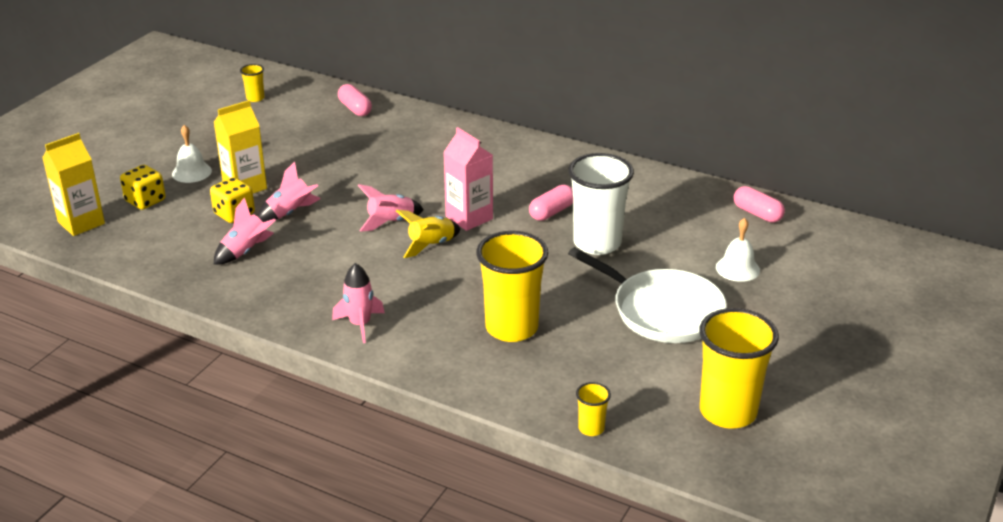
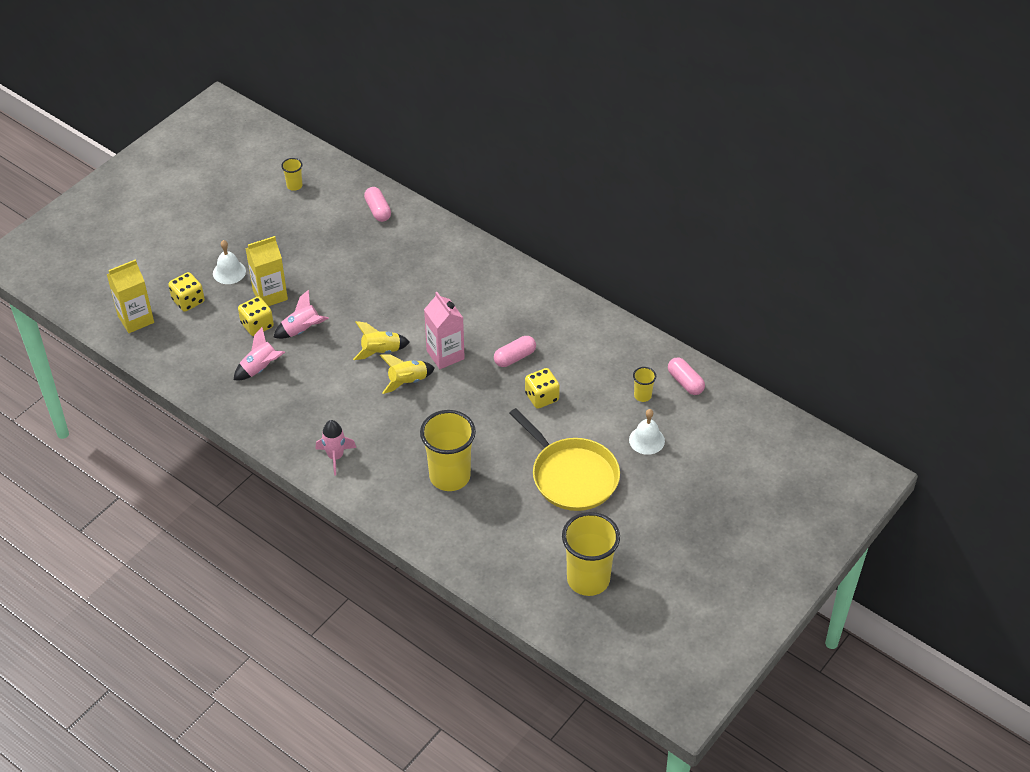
camera: 10 degrees right, 15 degrees up
(391, 222) = (381, 351): pink rocket -> yellow rocket
(591, 428) = (483, 579): yellow cup -> yellow cup (642, 395)
(597, 243) = (541, 397): white cup -> yellow dice
(662, 311) = (571, 476): white pan -> yellow pan

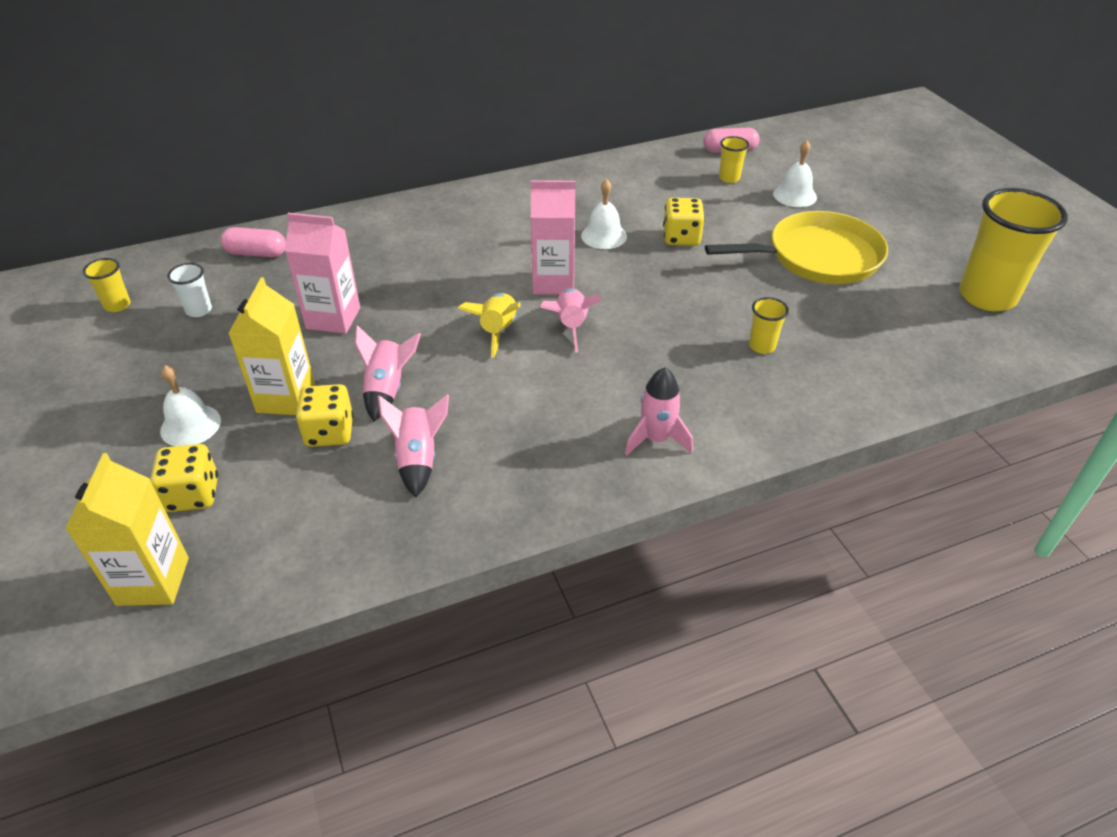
camera: 60 degrees left, 5 degrees down
(312, 219) = (199, 310): none -> white cup
(344, 277) = (333, 318): none -> pink carton
(407, 381) = (570, 326): yellow rocket -> pink rocket
(450, 476) = (762, 346): yellow cup -> yellow cup, size x0.45
(514, 357) = (604, 236): pink capsule -> white bell

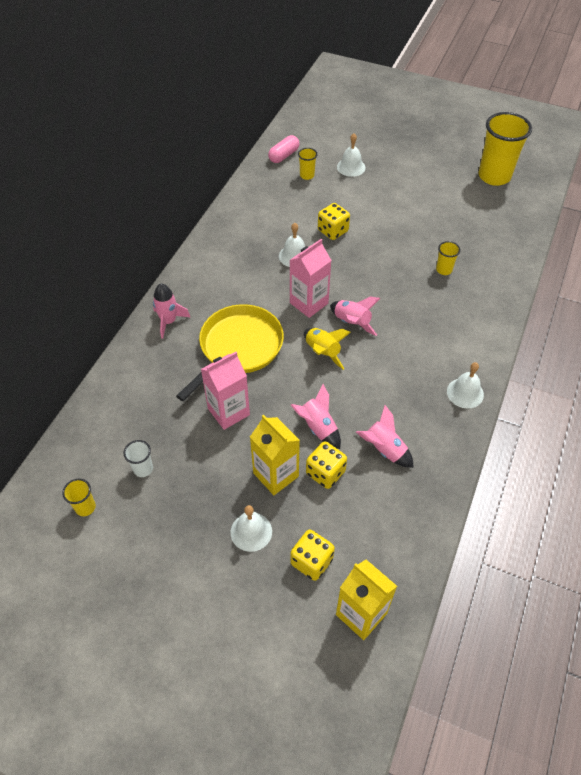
camera: 45 degrees left, 10 degrees up
(256, 253) = (117, 408): pink capsule -> none
(594, 477) = (465, 393): none -> white bell
(656, 439) = (464, 353): pink rocket -> pink rocket (169, 321)
(817, 257) = (405, 200): yellow pan -> yellow pan (238, 348)

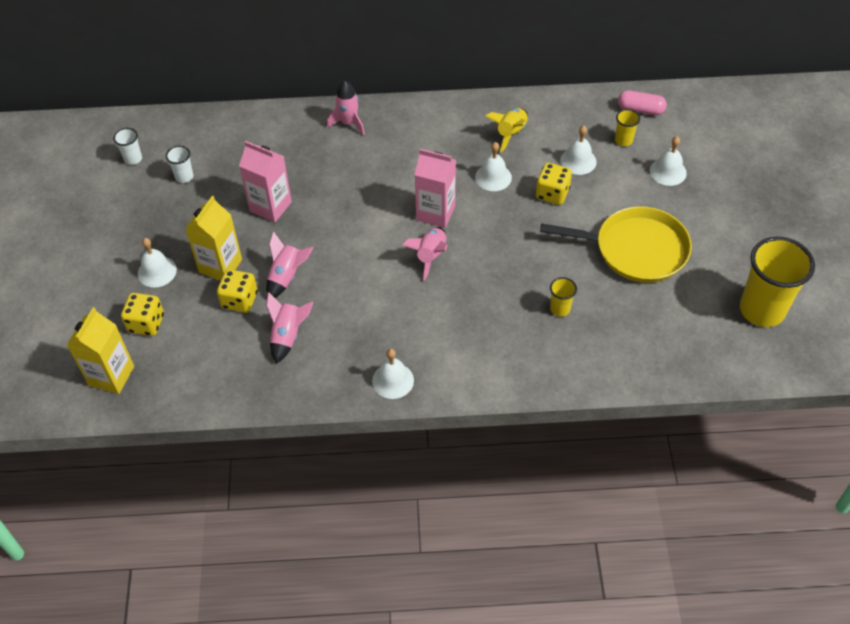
camera: 65 degrees right, 0 degrees up
(85, 507) = (133, 159): yellow cup -> white cup
(238, 348) = (347, 183): yellow pan -> yellow pan (635, 249)
(310, 205) = (578, 161): none -> white bell
(322, 352) = (378, 247): yellow rocket -> yellow rocket (510, 133)

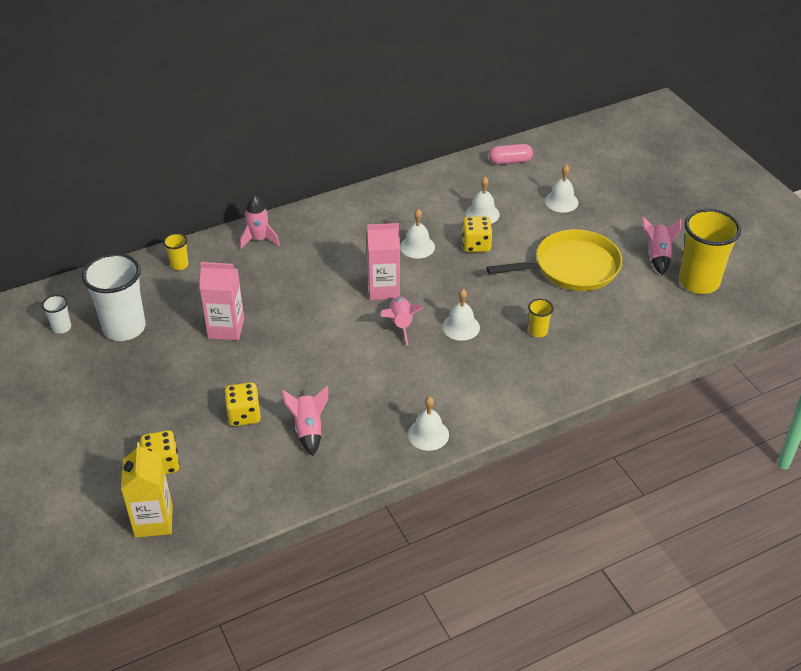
camera: 25 degrees left, 10 degrees down
(157, 271) = (145, 416): white bell -> white bell (461, 327)
(184, 177) = (124, 328): white cup -> white cup, size x2.24
(220, 266) = (207, 392): yellow carton -> none
(287, 276) = (277, 381): pink rocket -> pink rocket (658, 256)
(510, 133) = (411, 208): yellow rocket -> none
(623, 140) = (510, 188): yellow cup -> yellow cup (179, 265)

